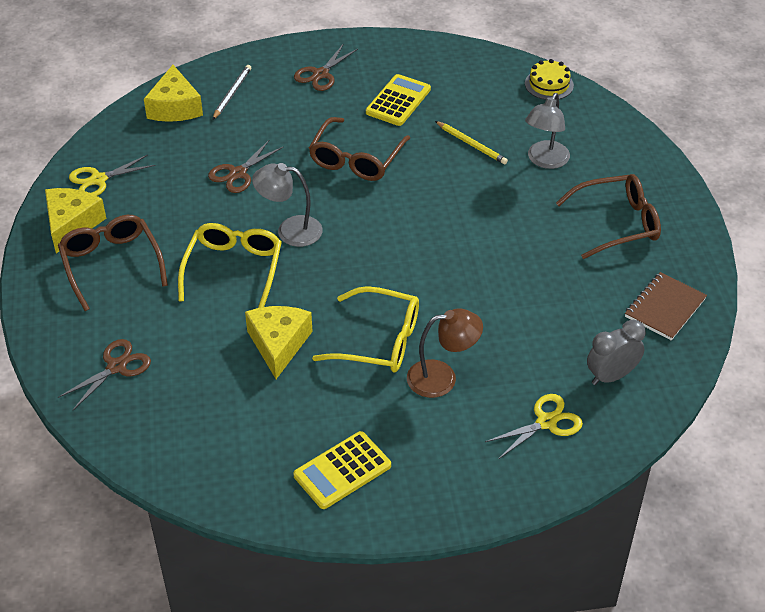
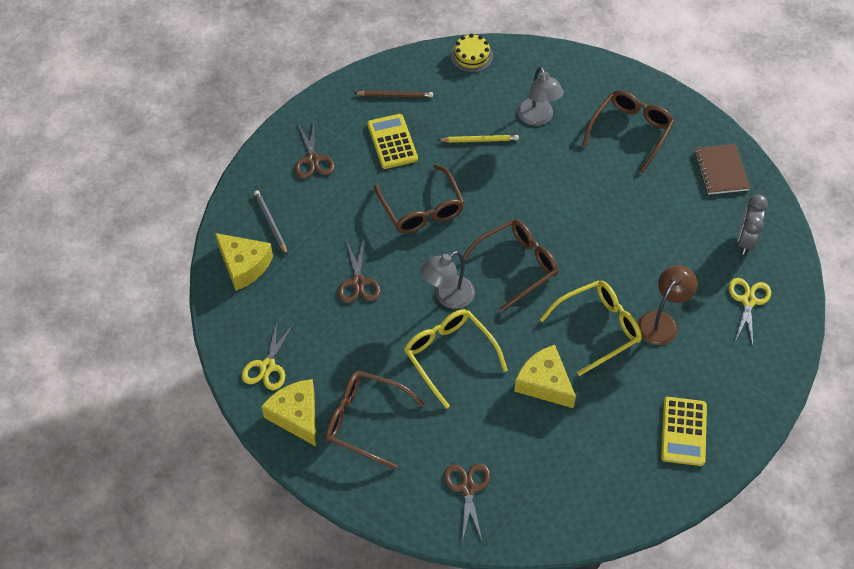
camera: 45 degrees left, 10 degrees up
(374, 248) = (515, 266): none -> brown glasses
(445, 72) = (395, 95): none -> brown pencil

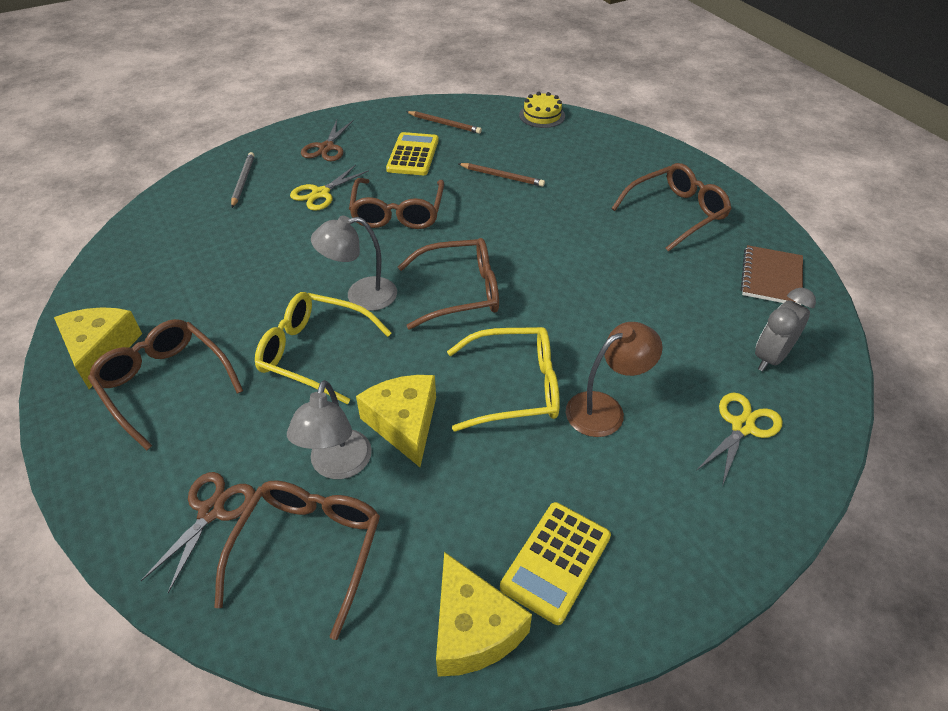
camera: 25 degrees right, 10 degrees down
(244, 265) = (186, 205): yellow cheese -> yellow cheese (473, 629)
(267, 366) = (120, 295): yellow scissors -> yellow scissors (321, 193)
(358, 282) = (279, 253): brown scissors -> none
(449, 356) = (315, 353): yellow glasses -> yellow glasses turned 60 degrees counterclockwise
(479, 140) = (502, 176): yellow pencil -> brown pencil
(538, 118) = (577, 176): grey lamp -> grey lamp (338, 466)
(543, 485) = (308, 551): none -> brown glasses

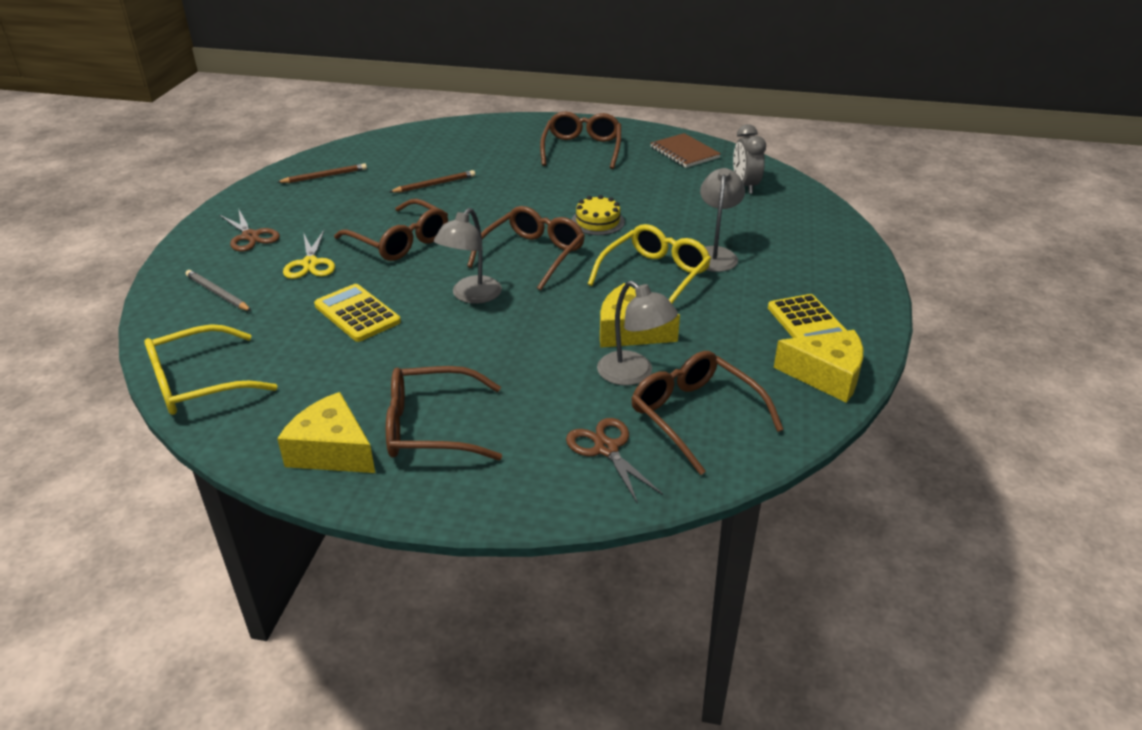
camera: 50 degrees left, 10 degrees down
(315, 353) = (504, 340): yellow glasses -> yellow glasses (199, 383)
(413, 155) = (338, 205): yellow calculator -> yellow calculator (357, 314)
(542, 115) = (392, 139): yellow cake -> yellow cake (597, 222)
(605, 409) = (715, 254): brown lamp -> grey lamp
(742, 426) = (783, 220): yellow scissors -> none

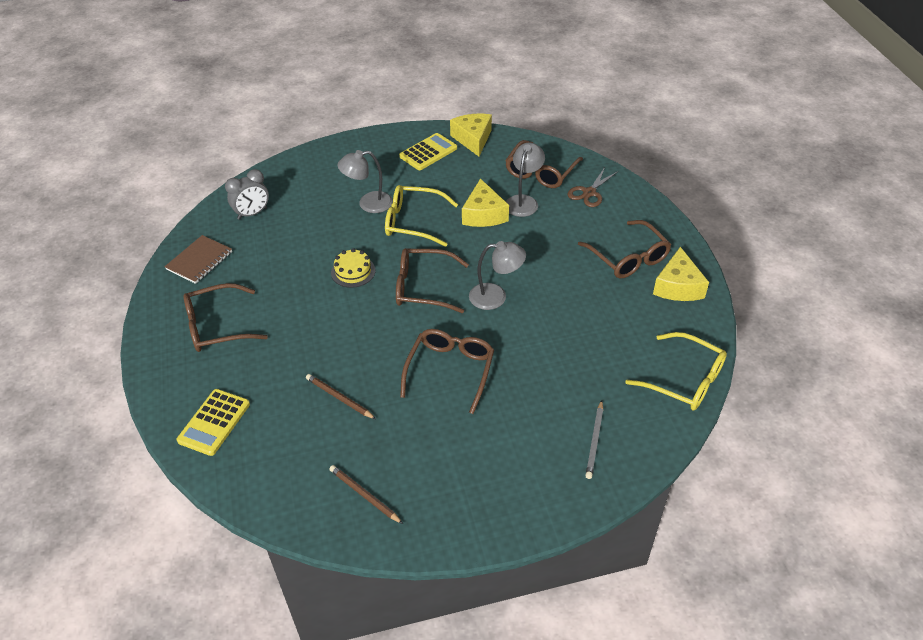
camera: 115 degrees left, 10 degrees up
(250, 236) = (505, 479): brown scissors -> none
(310, 263) = (517, 408): yellow scissors -> none
(357, 314) = (557, 343): yellow calculator -> yellow calculator (214, 422)

